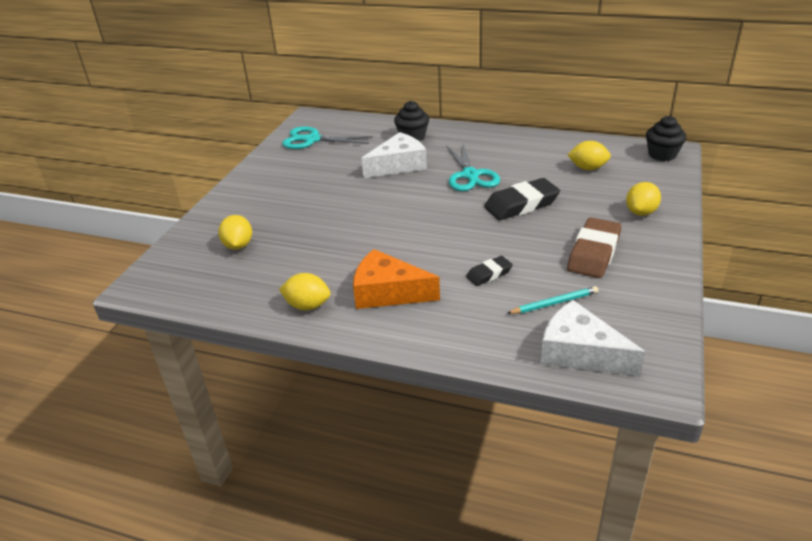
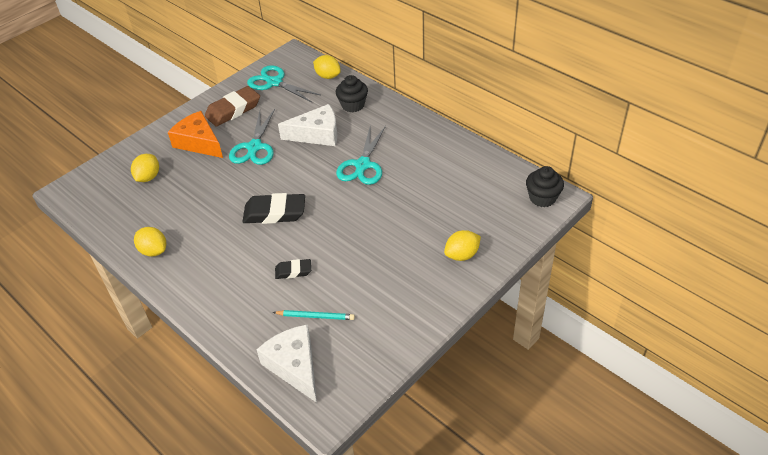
camera: 25 degrees right, 10 degrees up
(341, 190) = (254, 147): none -> turquoise scissors
(388, 292) = (212, 260): orange cheese -> orange cheese (199, 142)
(521, 204) = (375, 211): black eraser -> black eraser (274, 213)
(587, 168) = (464, 191): yellow lemon -> yellow lemon (328, 76)
(594, 253) = (386, 282): brown eraser -> brown eraser (233, 110)

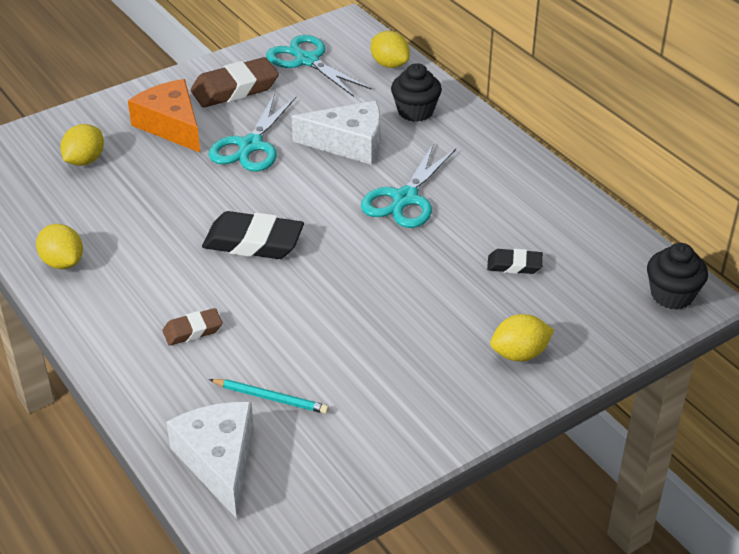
camera: 10 degrees right, 5 degrees down
(252, 281) = (193, 331): none -> brown eraser
(293, 271) = (256, 329): black eraser -> black eraser (514, 265)

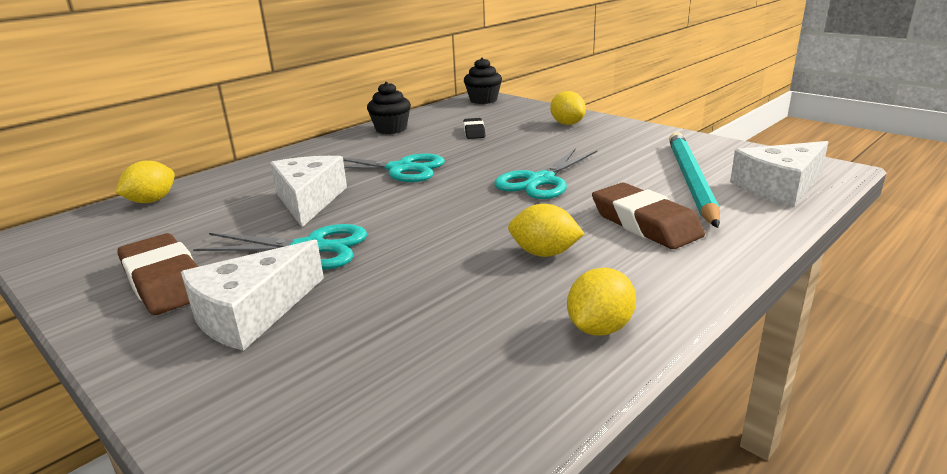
camera: 100 degrees left, 15 degrees down
(85, 160) = (345, 374): yellow lemon -> yellow lemon (544, 253)
(171, 125) = (251, 313): orange cheese -> white cheese
(193, 331) = (645, 223): brown eraser -> brown eraser, size x1.83
(253, 242) = (492, 218): black eraser -> none
(270, 398) = (691, 181): turquoise pencil -> turquoise pencil, size x2.08
(307, 61) = (114, 245): turquoise scissors -> turquoise scissors (541, 181)
(415, 111) = (253, 180): black cupcake -> black cupcake (391, 129)

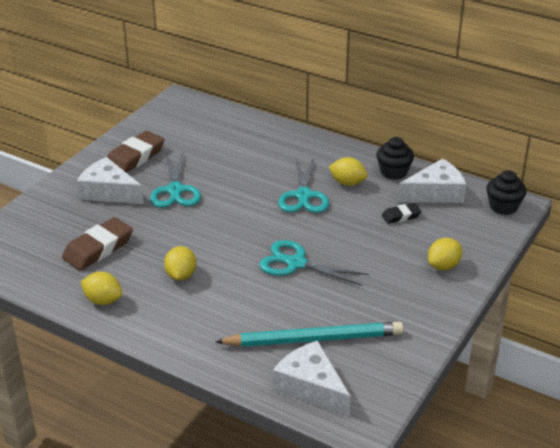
camera: 75 degrees right, 10 degrees up
(151, 201) = (228, 116): yellow lemon -> yellow lemon (347, 183)
(309, 200) = (241, 172): white cheese -> white cheese (435, 193)
(645, 223) = (229, 315): brown eraser -> brown eraser (98, 248)

